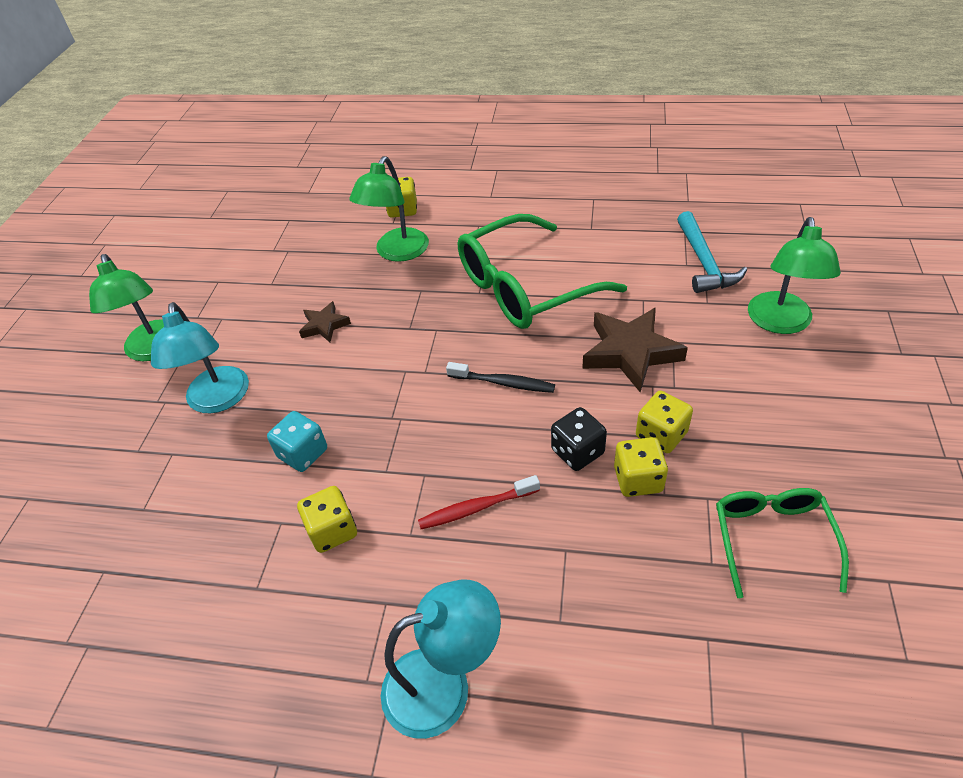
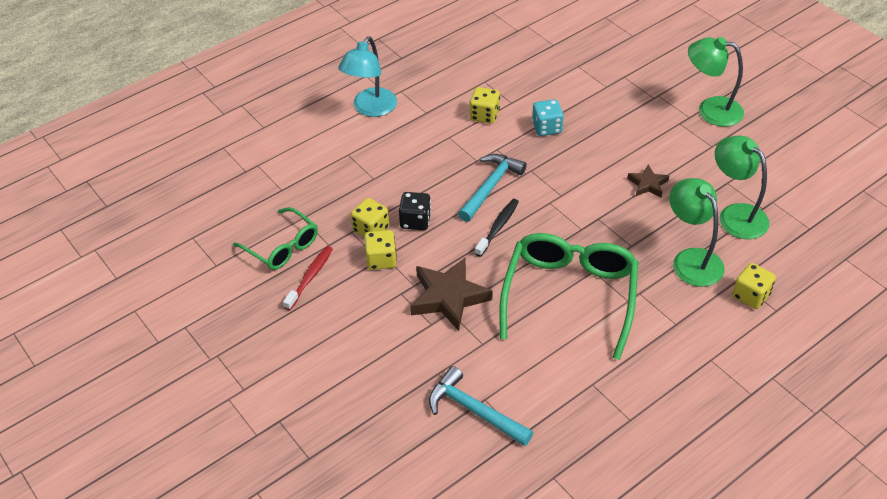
camera: 130 degrees right, 0 degrees up
(218, 400) = (629, 116): turquoise lamp -> none
(454, 430) = (490, 187): none -> turquoise hammer
(476, 508) = (433, 165): red toothbrush -> red toothbrush (310, 277)
(503, 383) = (498, 227): black toothbrush -> black toothbrush turned 150 degrees clockwise
(780, 323) = (375, 390): green lamp -> green lamp (735, 215)

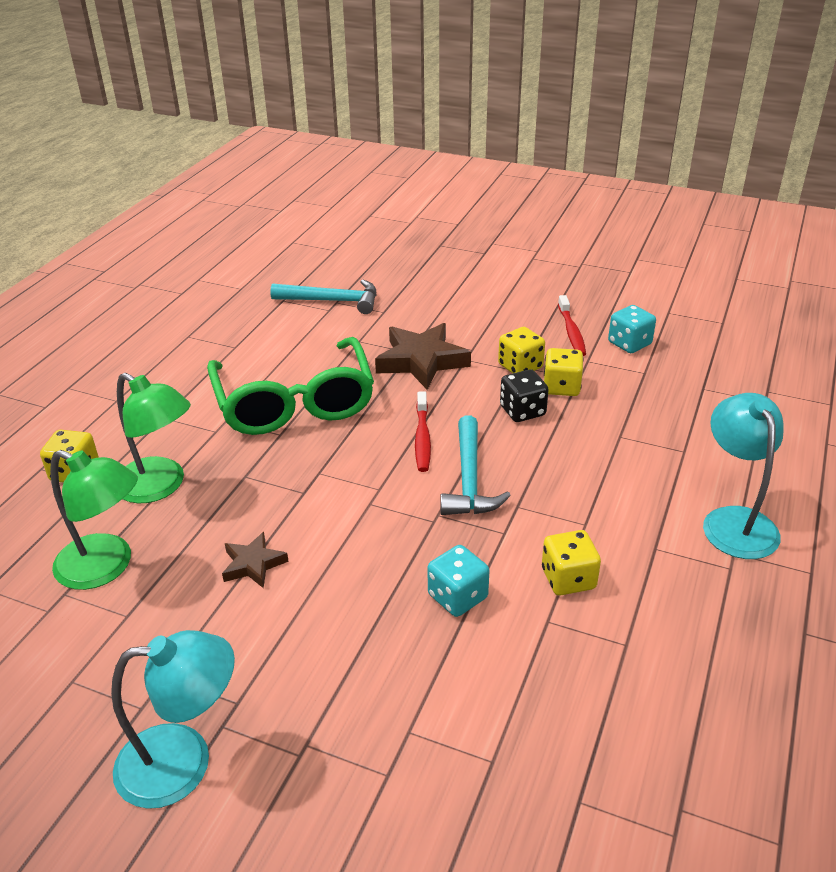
camera: 150 degrees right, 10 degrees down
(282, 247) = (629, 344): green glasses -> turquoise dice
(498, 227) = (422, 438): black toothbrush -> red toothbrush
(710, 110) = (184, 762): green lamp -> turquoise lamp

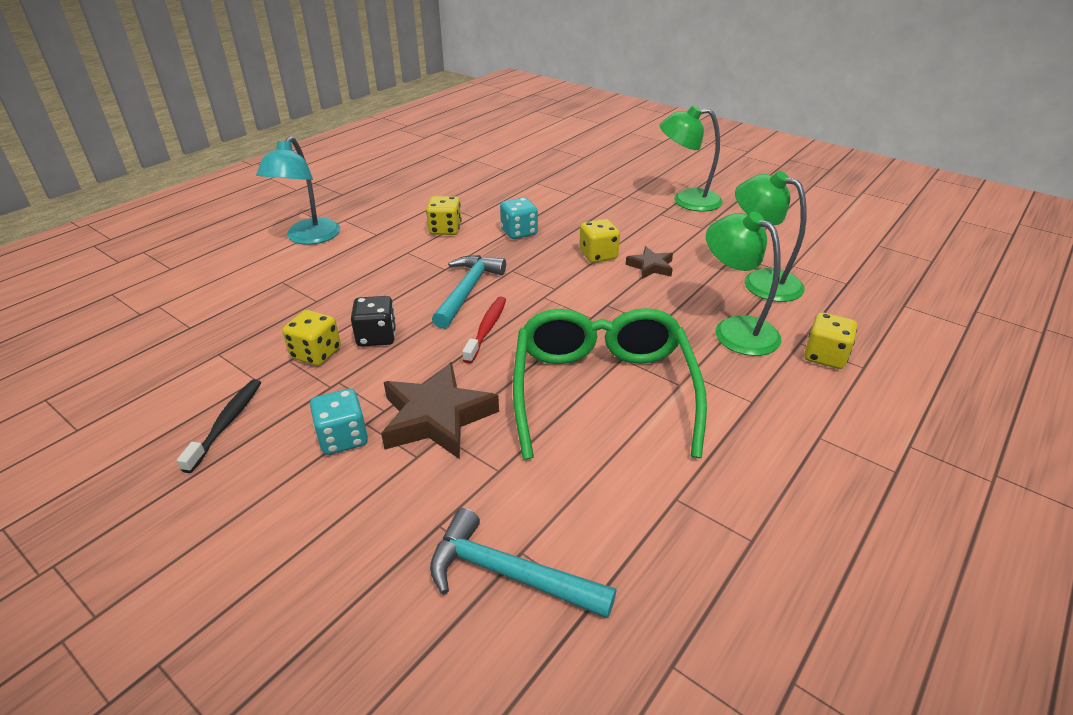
camera: 165 degrees left, 0 degrees up
(184, 762) = (686, 200): turquoise lamp -> green lamp
(520, 366) = (333, 386): yellow dice -> yellow dice (598, 255)
(571, 332) = (227, 423): red toothbrush -> black toothbrush
(629, 344) = (185, 391): turquoise dice -> turquoise dice (343, 438)

